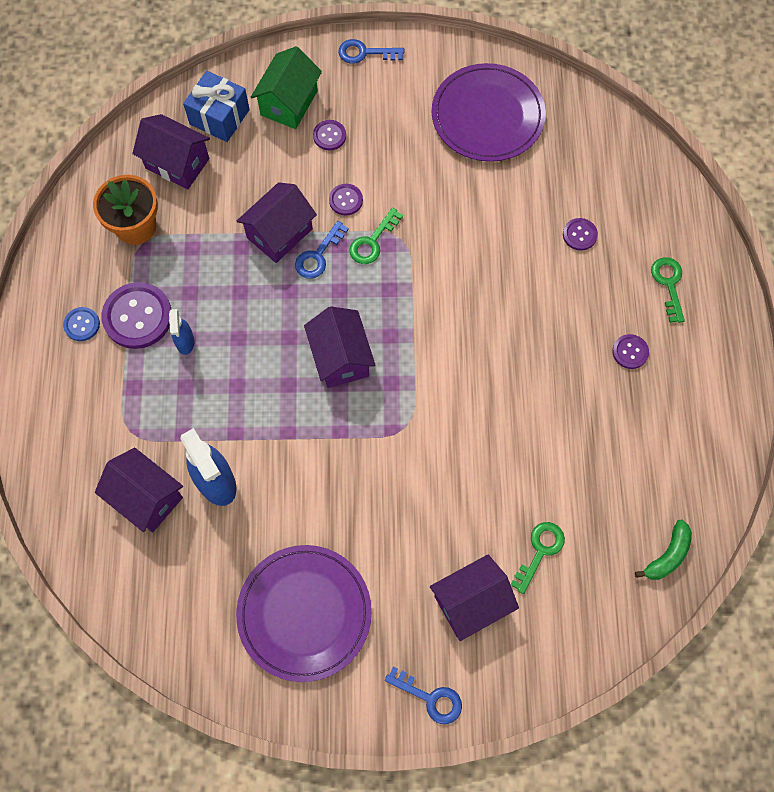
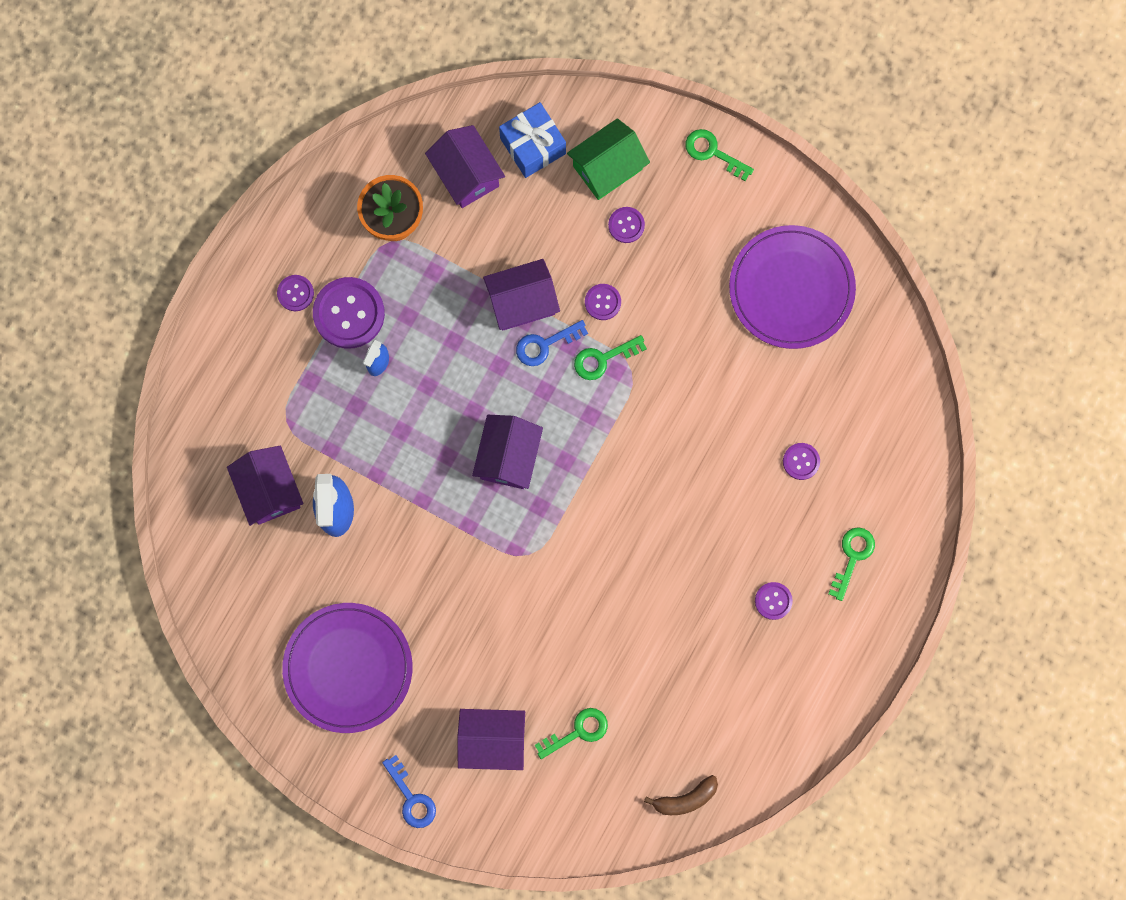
camera: 30 degrees right, 10 degrees up
(82, 324) = (295, 293): blue button -> purple button
(365, 53) = (713, 152): blue key -> green key
(667, 555) = (685, 799): green banana -> brown banana

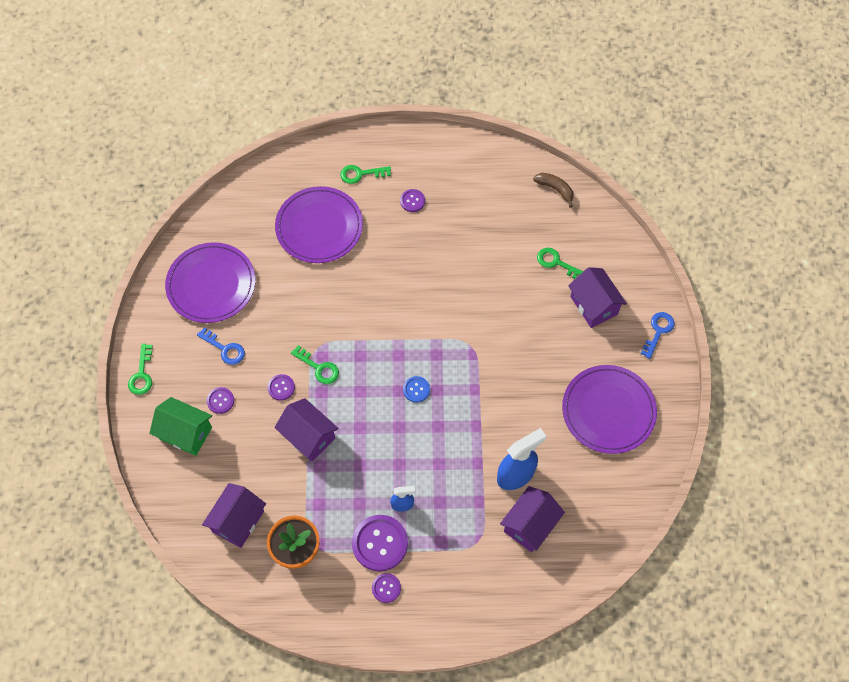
camera: 120 degrees left, 15 degrees down
(508, 457) = (416, 389): purple house -> blue button
(533, 146) = (194, 489): blue gift -> none
(545, 344) = (329, 407): blue key -> blue key (225, 349)
(801, 461) = (319, 227): purple button -> purple plate

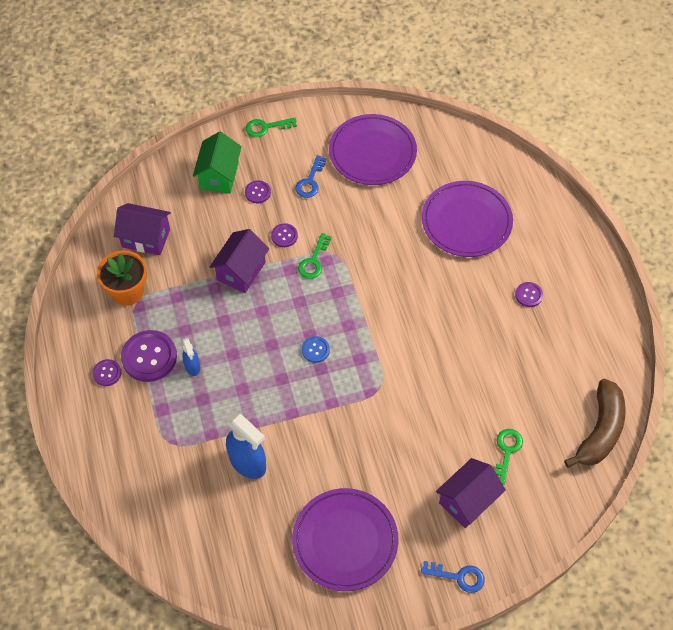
camera: 75 degrees right, 5 degrees down
(361, 174) = (542, 241): green key -> none
(530, 525) = (197, 487): purple house -> none
(555, 189) = (600, 431): brown banana -> brown banana, size x1.81

